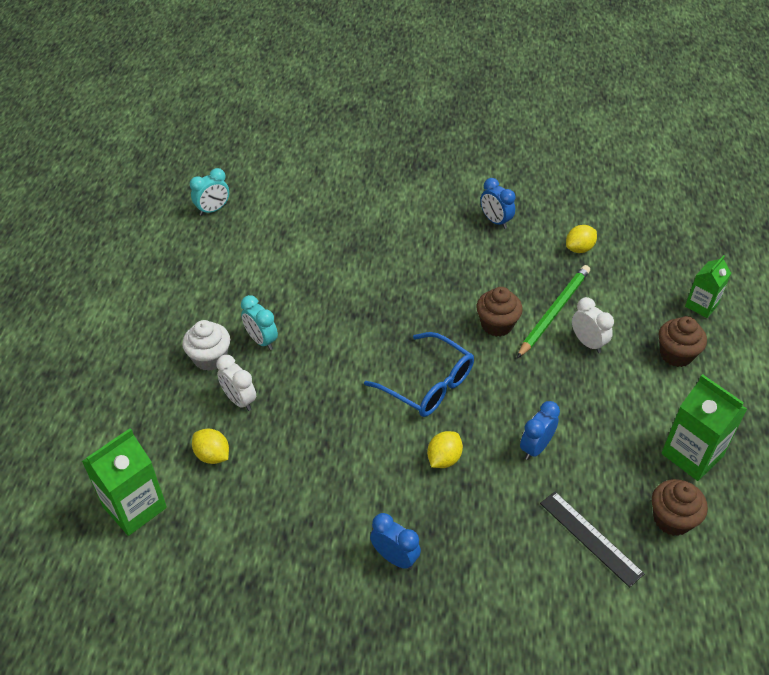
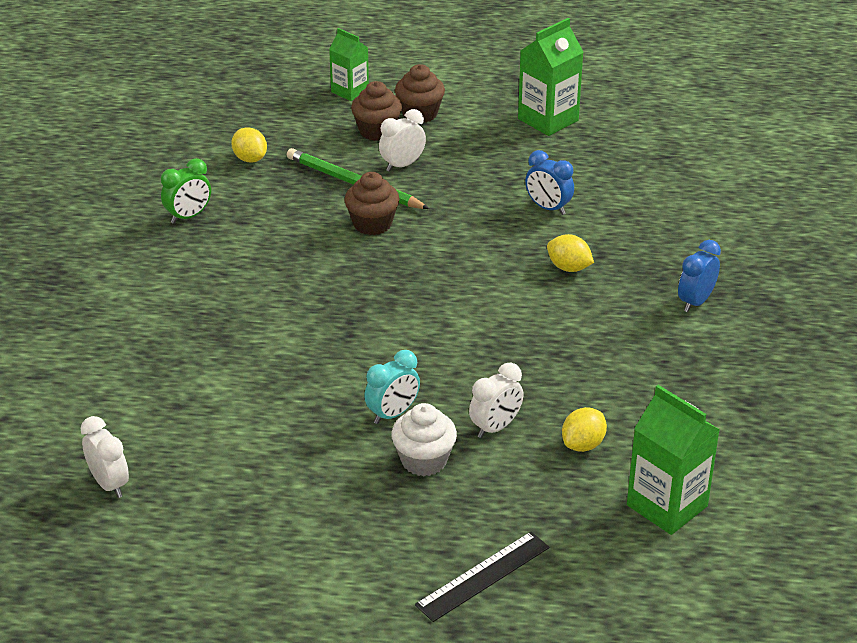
camera: 90 degrees left, 10 degrees down
(213, 210) = (109, 484): turquoise clock -> white clock
(428, 384) = (465, 276): blue glasses -> none
(495, 221) = (188, 216): blue clock -> green clock
(590, 537) = (650, 184): black ruler -> black ruler (483, 576)
(672, 519) = (622, 138): brown cupcake -> brown cupcake (377, 131)

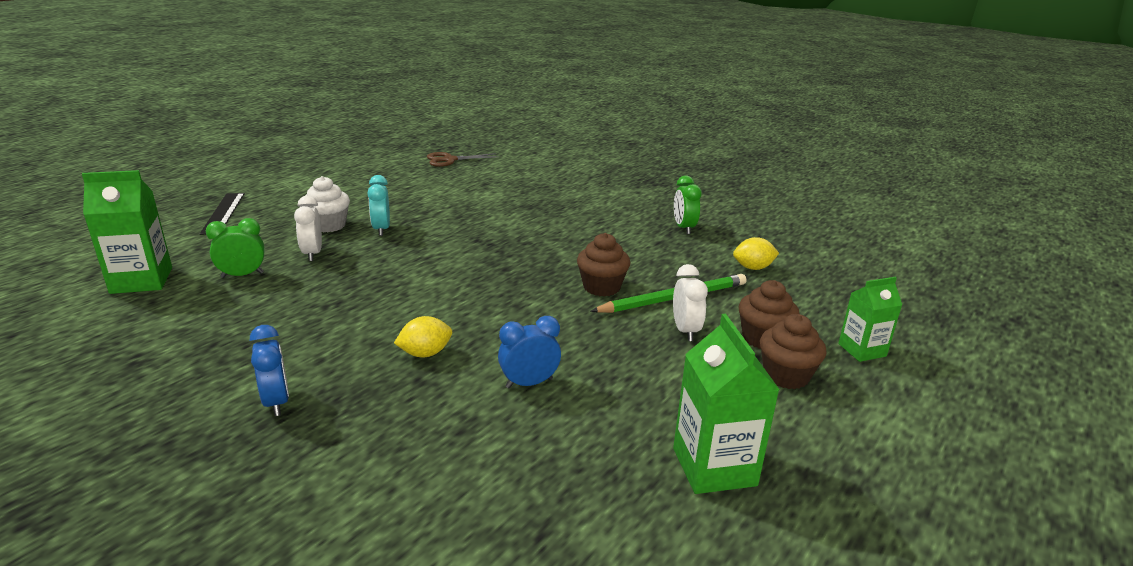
camera: 120 degrees right, 10 degrees down
(109, 484) = (450, 160): white clock -> brown scissors
(583, 444) = (242, 275): yellow lemon -> green clock

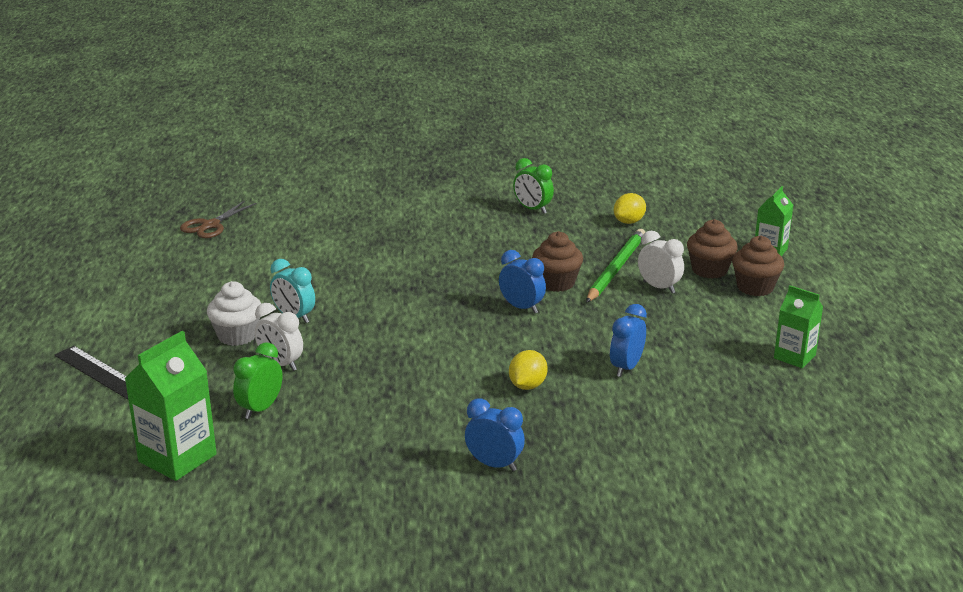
camera: 40 degrees left, 0 degrees up
(538, 292) = (521, 308): none -> blue clock
(714, 467) = (794, 357): green carton -> green carton, size x0.64

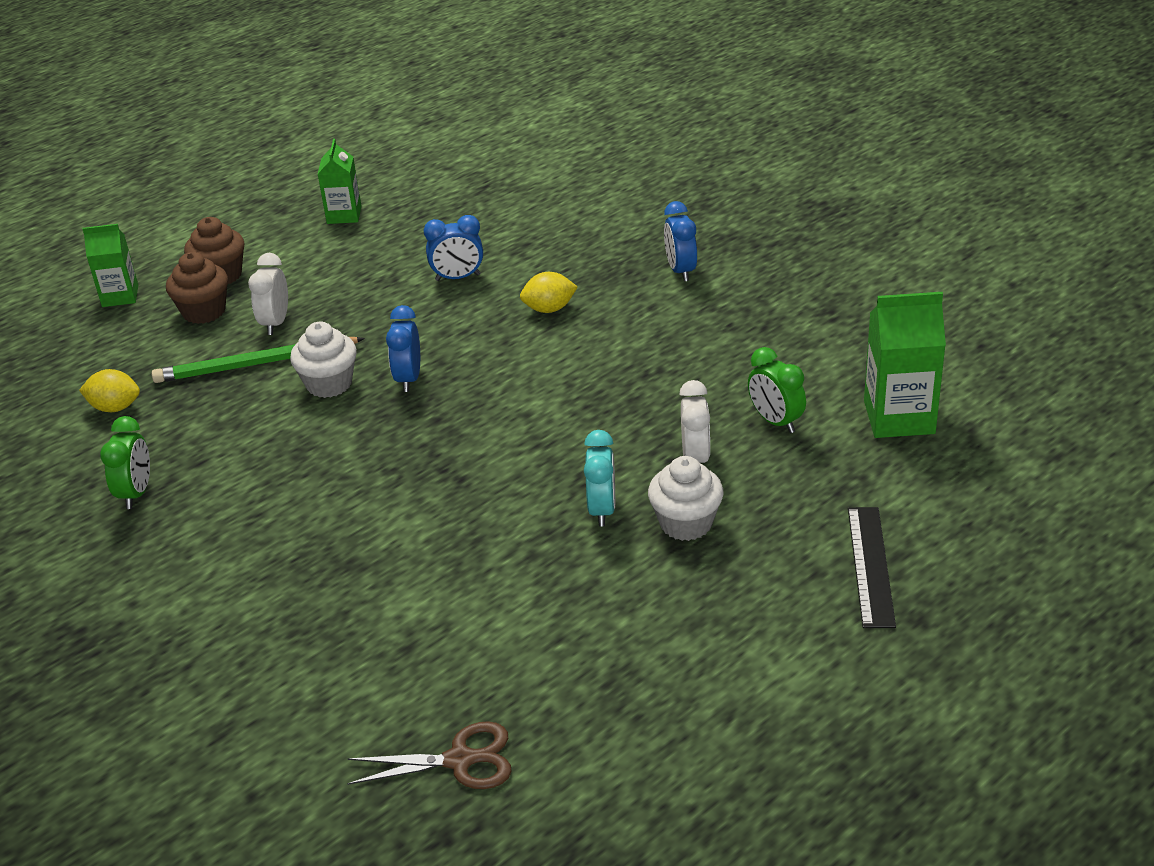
camera: 125 degrees left, 10 degrees up
(260, 409) = (775, 421): green clock -> green clock turned 60 degrees clockwise
(556, 283) = (329, 384): brown cupcake -> white cupcake

